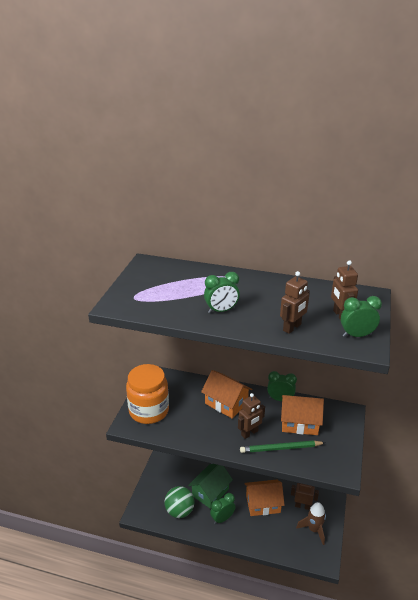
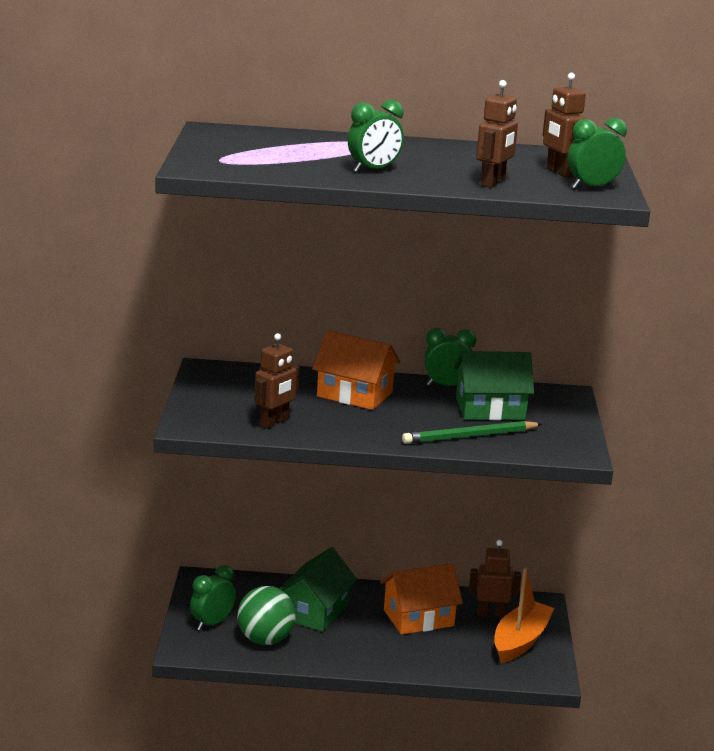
camera: 15 degrees left, 10 degrees down
(149, 411) = (219, 409): orange jar -> none
(222, 518) = (350, 642): green clock -> green clock (212, 623)
(249, 433) = (410, 424): brown robot -> brown robot (274, 423)
(299, 423) = (490, 409): orange house -> green house
(314, 529) = (520, 641): brown rocket -> orange boat

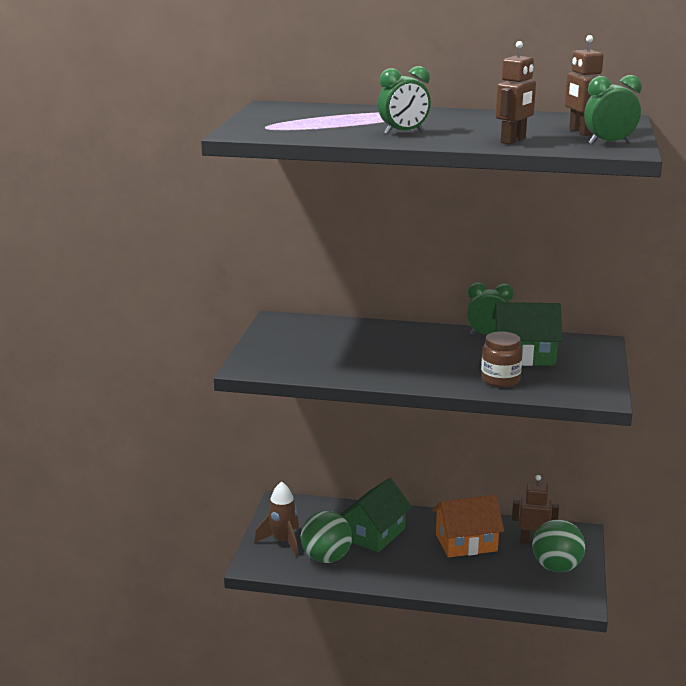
camera: 10 degrees right, 0 degrees up
(212, 623) = (283, 542): green clock -> brown rocket
(274, 423) = (323, 365): brown robot -> none
(354, 394) = (402, 342): orange house -> none
(470, 436) = (500, 380): green pencil -> brown jar
(520, 641) = (556, 567): orange boat -> green ball

